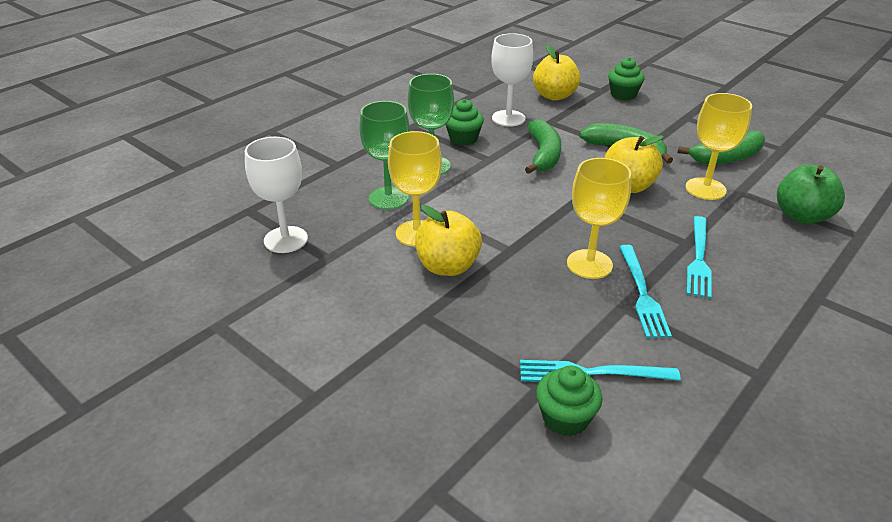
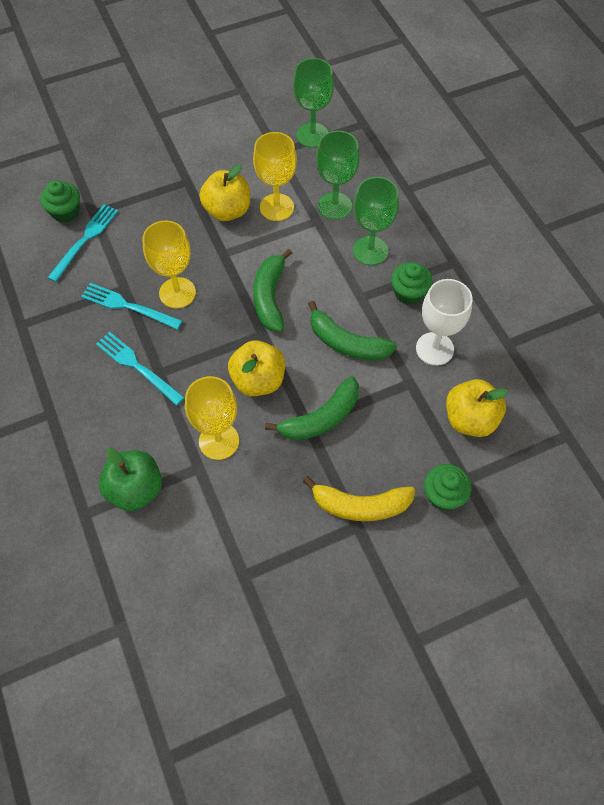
camera: 115 degrees right, 25 degrees up
(286, 239) = (312, 135): white goblet -> green goblet
(670, 119) = (360, 505): none -> yellow banana
(727, 157) = (257, 503): green banana -> green banana (270, 297)

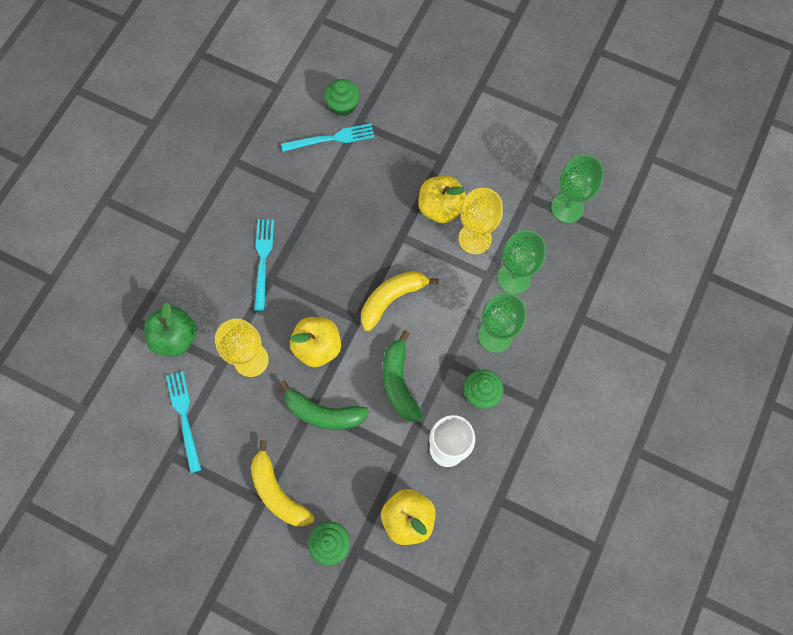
camera: 50 degrees right, 10 degrees up
(128, 306) = (303, 213): turquoise fork -> turquoise fork (184, 417)
(177, 293) = (341, 235): yellow goblet -> none
(270, 297) = (392, 299): green banana -> yellow banana

